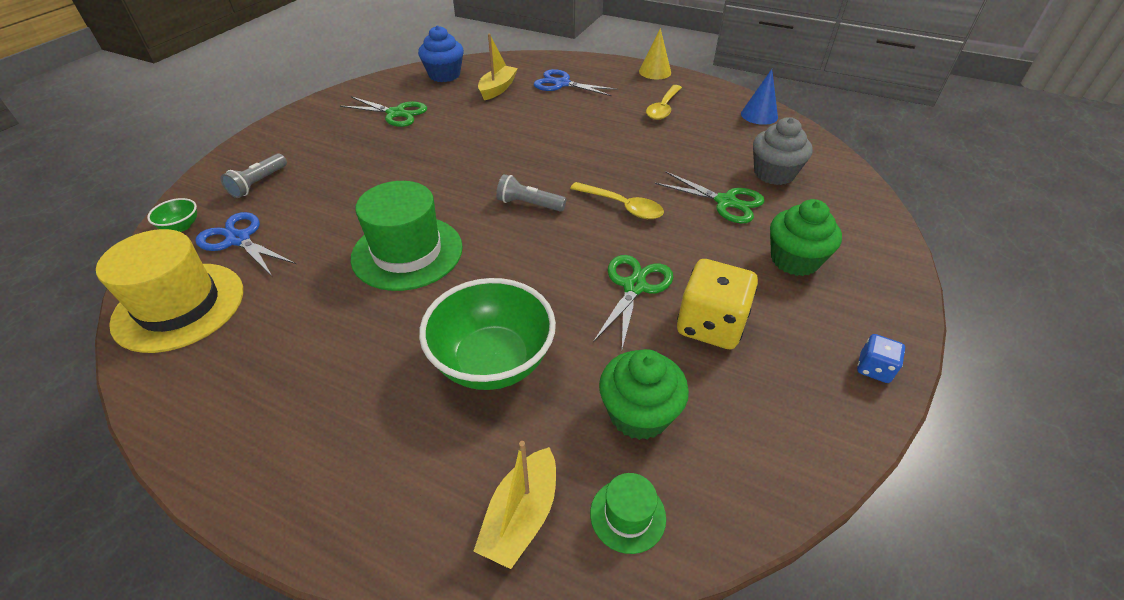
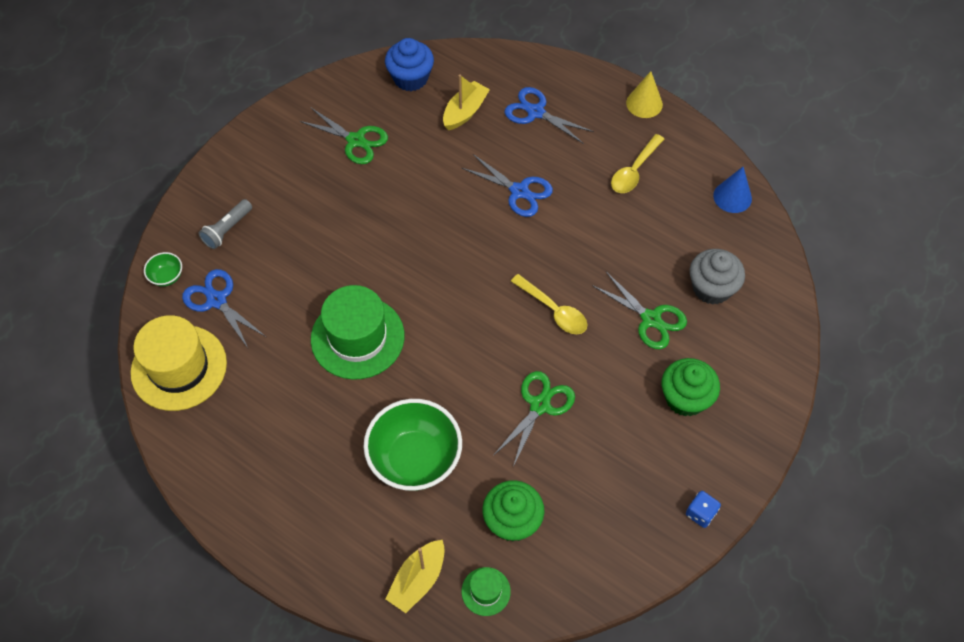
camera: 10 degrees right, 15 degrees up
(529, 204) = (469, 294): grey flashlight -> none
(561, 130) = (519, 191): none -> blue scissors
(710, 325) = (589, 453): yellow dice -> none

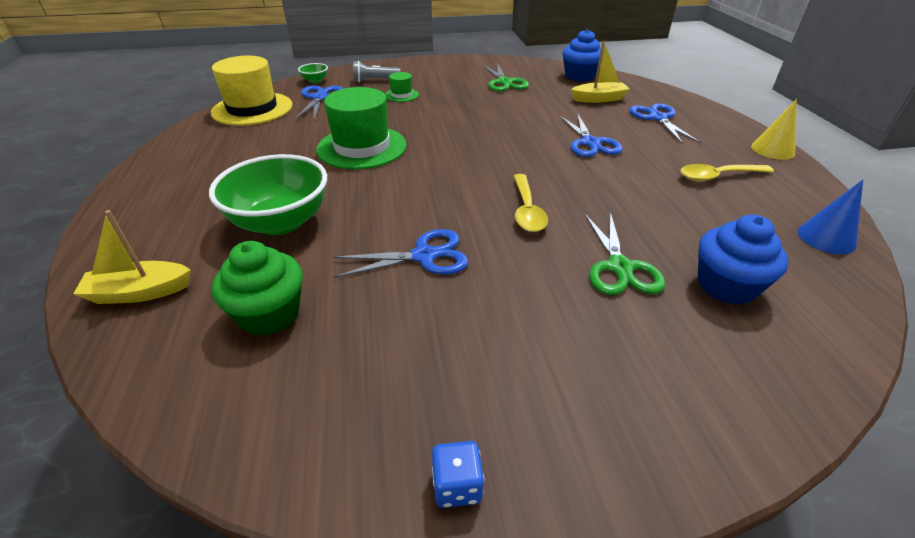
camera: 45 degrees right, 20 degrees down
(486, 591) = (157, 347): green hat -> green hat (401, 95)
(540, 405) = (424, 256): green scissors -> blue scissors
(685, 398) = (584, 351): green cupcake -> none
(711, 288) = (726, 285): grey cupcake -> blue cupcake

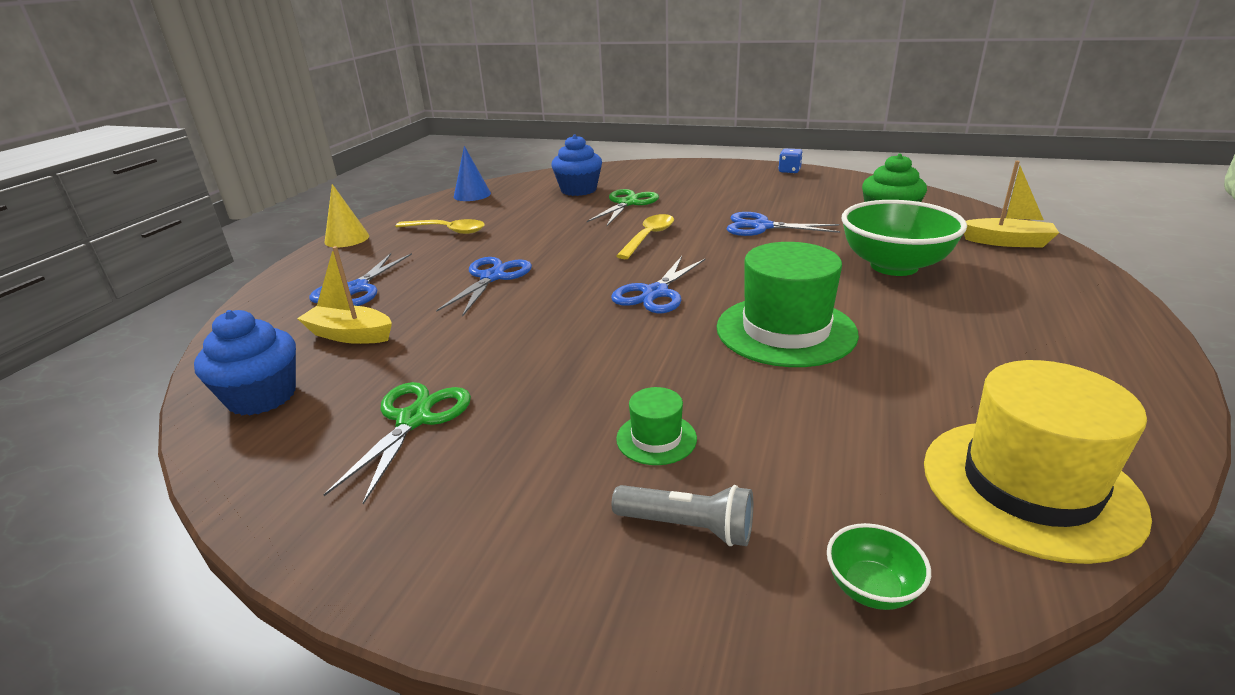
camera: 150 degrees left, 10 degrees down
(320, 98) = (854, 485): blue scissors -> blue scissors (655, 293)

